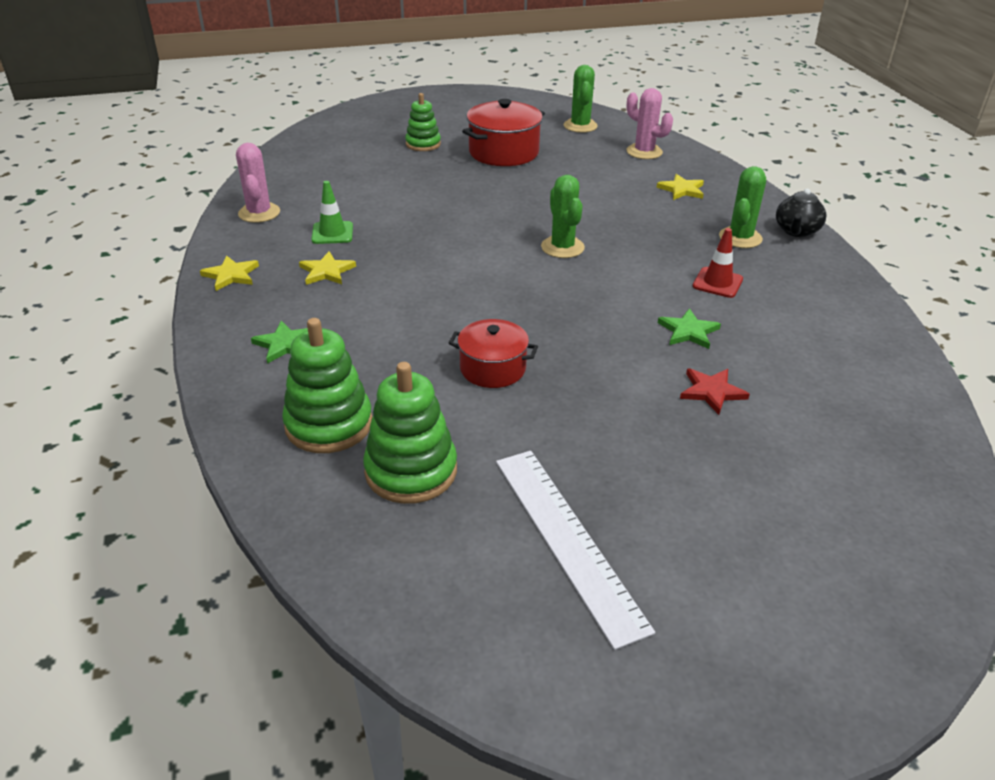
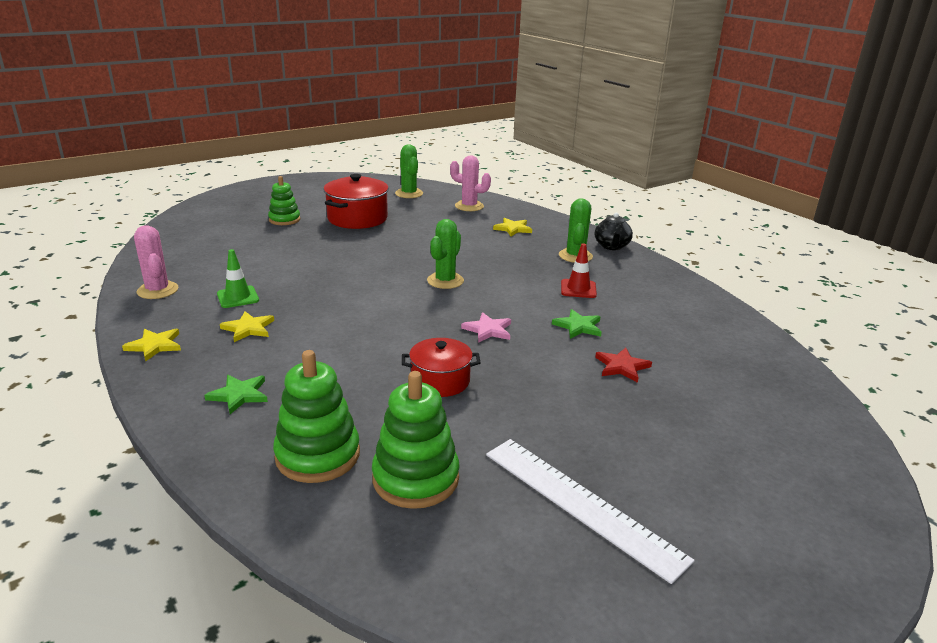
camera: 20 degrees left, 10 degrees down
(562, 247) = (445, 281): green cactus -> green cactus turned 60 degrees clockwise
(578, 317) = (488, 330): none -> pink star

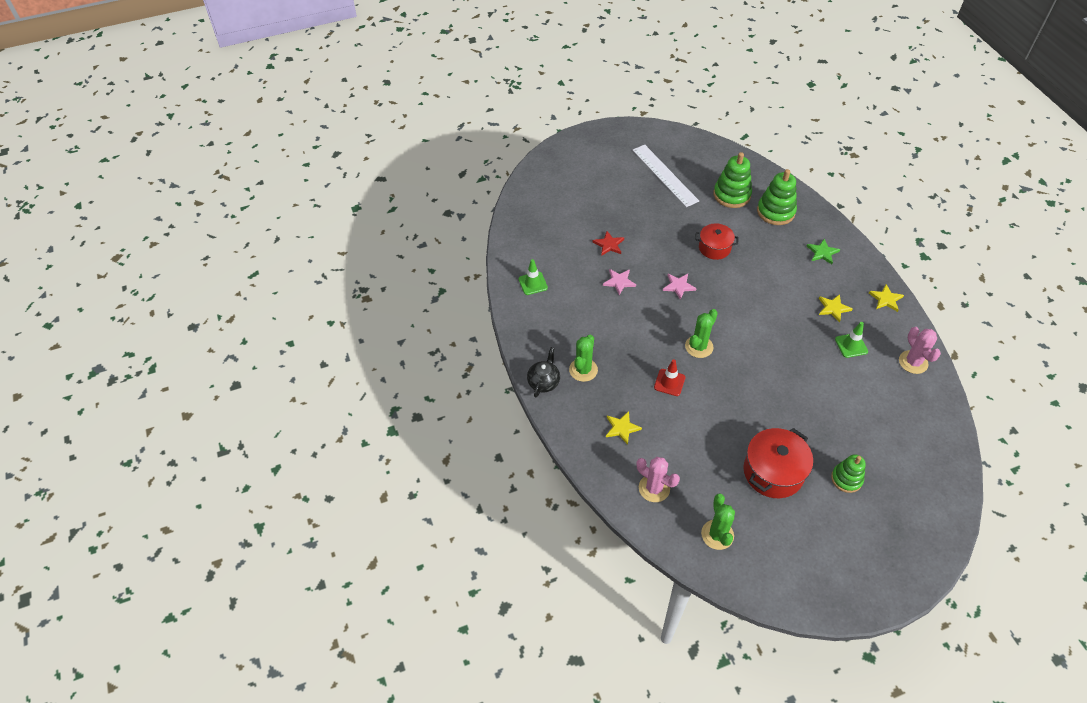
camera: 165 degrees left, 25 degrees up
(578, 289) = (601, 323): red traffic cone -> red traffic cone (669, 382)
(578, 326) = (619, 282): green star -> pink star
(697, 314) = (533, 283): none -> green traffic cone

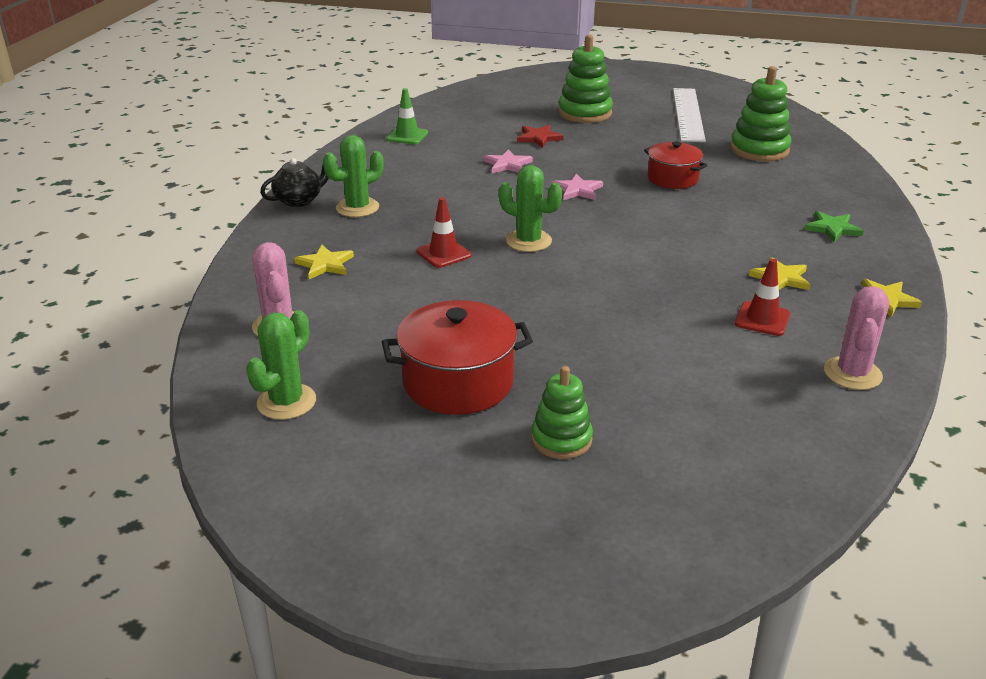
camera: 35 degrees right, 20 degrees down
(699, 347) = (528, 241): green cactus -> green cactus turned 45 degrees clockwise
(775, 212) = (806, 178): green stacking toy -> green stacking toy (585, 113)
(851, 345) = (762, 319): green traffic cone -> red traffic cone

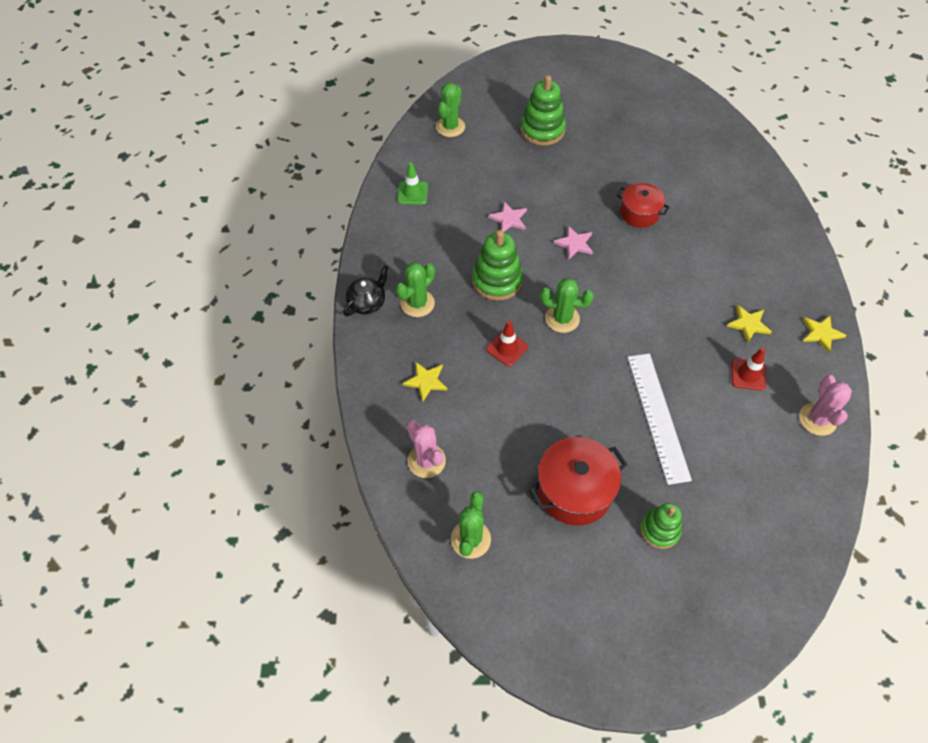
camera: 15 degrees left, 25 degrees up
(479, 101) = (450, 127): none -> green cactus
(538, 138) = (519, 175): red star -> none
(688, 114) = (623, 116): white ruler -> white ruler (657, 416)
(759, 150) = (691, 159): green stacking toy -> green stacking toy (497, 280)
(832, 228) = (768, 255): green star -> none

